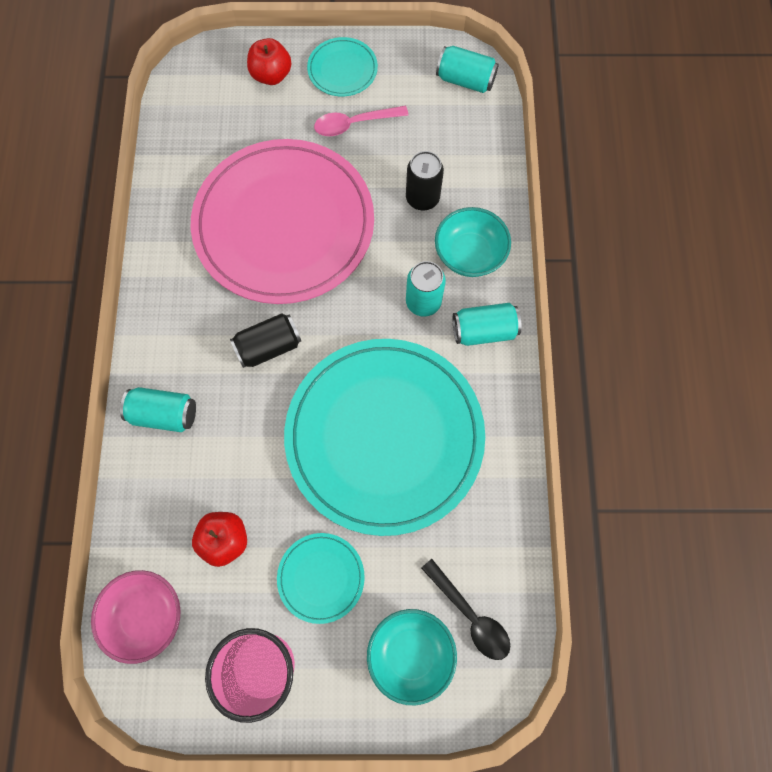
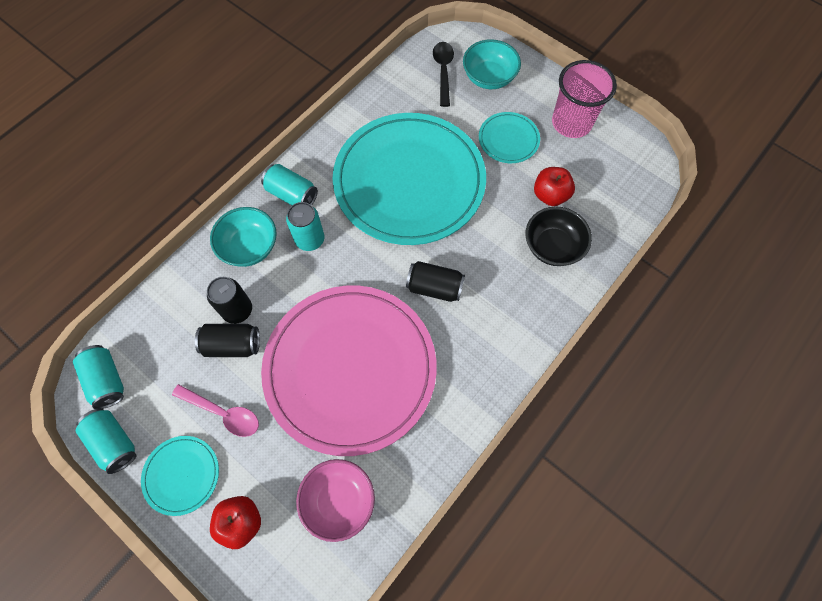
camera: 140 degrees left, 5 degrees down
(146, 615) = (624, 190): pink bowl -> pink bowl (338, 500)
(164, 414) = (538, 295): turquoise can -> turquoise can (114, 442)
(183, 479) = (553, 246): none -> black bowl
(398, 171) = (232, 345): none -> black can

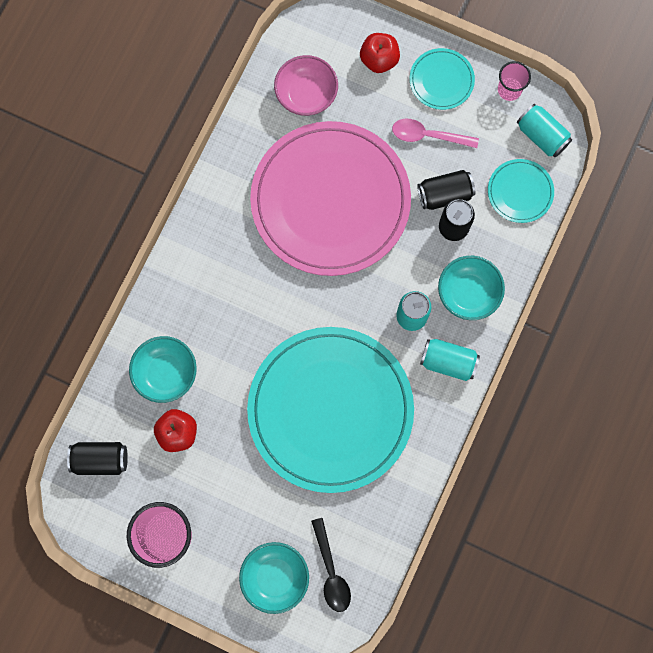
camera: 165 degrees right, 10 degrees up
(114, 442) = (509, 90): turquoise can -> pink cup
(434, 287) = (274, 298): black can -> black can (100, 459)
(508, 139) = (235, 493): turquoise plate -> turquoise plate (520, 192)
(553, 246) = (166, 373): black bowl -> turquoise bowl

